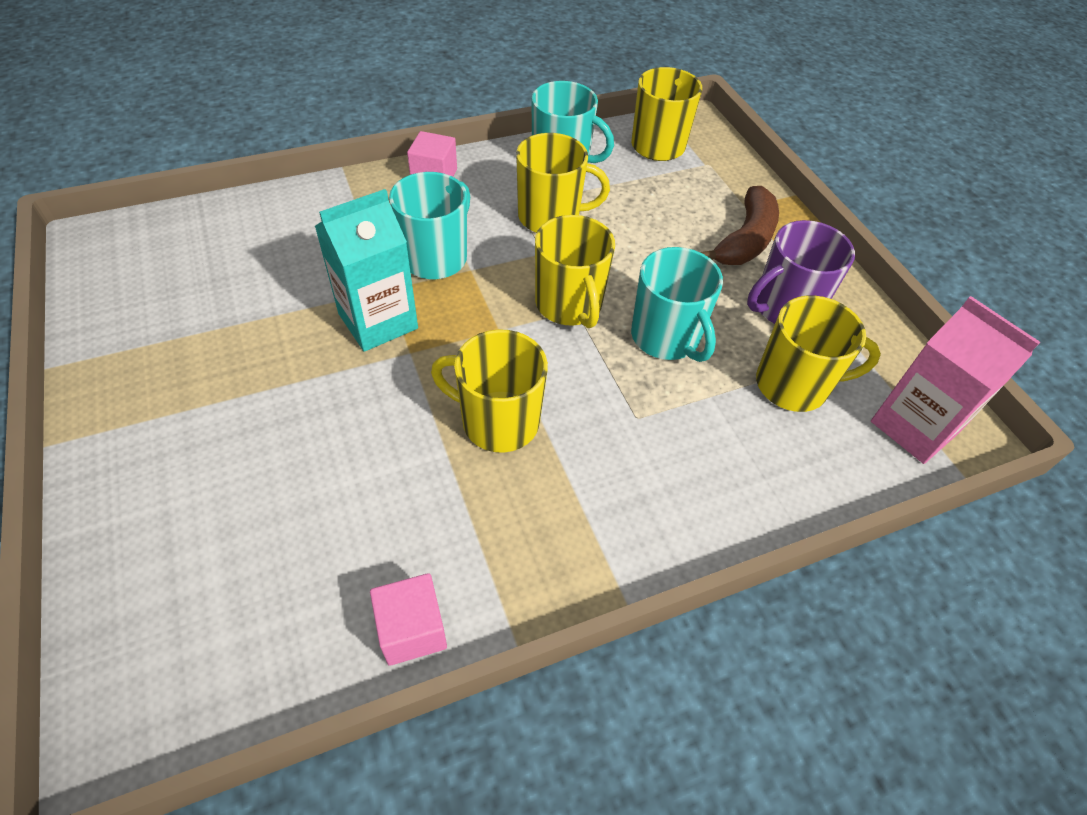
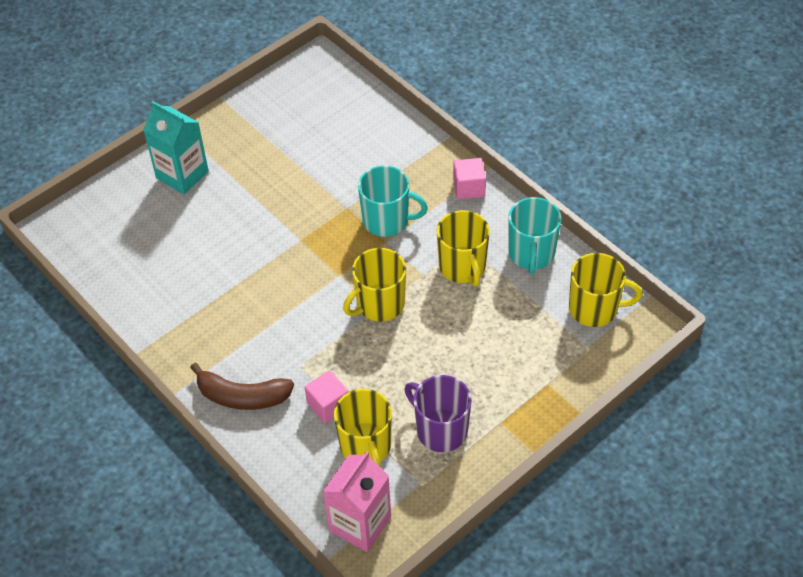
camera: 75 degrees right, 0 degrees up
(378, 321) = (317, 215): turquoise carton -> turquoise carton (182, 174)
(412, 629) = (130, 308): pink cube -> pink cube (328, 405)
(498, 421) = (267, 299): yellow mug -> none
(666, 337) = (375, 365): turquoise mug -> none
(745, 240) = (504, 392): brown banana -> brown banana (242, 396)

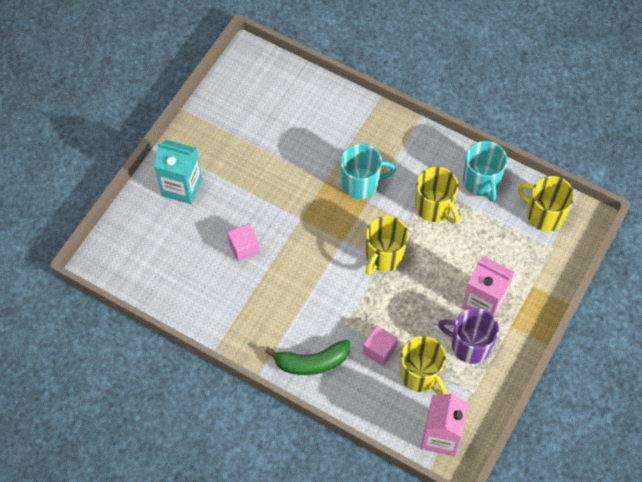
camera: 20 degrees left, 10 degrees up
(242, 396) = (312, 362): brown banana -> green banana
(469, 188) = (413, 138): pink cube -> pink cube (244, 247)
(477, 387) = (483, 303): none -> pink carton
(594, 308) = (544, 214): yellow mug -> yellow mug turned 135 degrees counterclockwise

